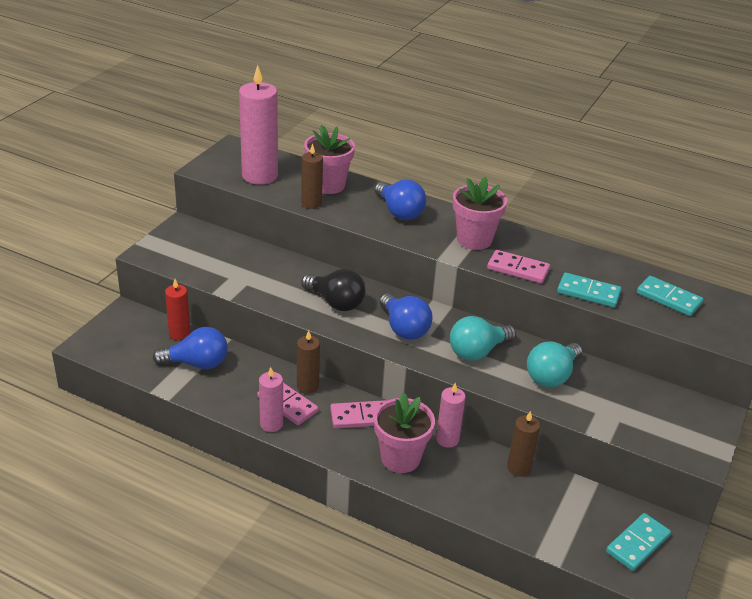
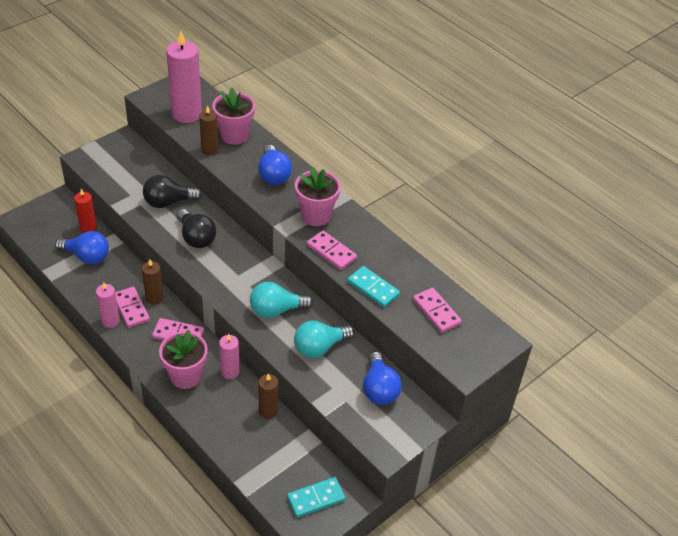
camera: 20 degrees right, 10 degrees up
(278, 275) = (168, 202): none -> black light bulb
(404, 328) = (233, 274): blue light bulb -> blue light bulb (379, 389)
(668, 298) = (436, 312): turquoise domino -> pink domino

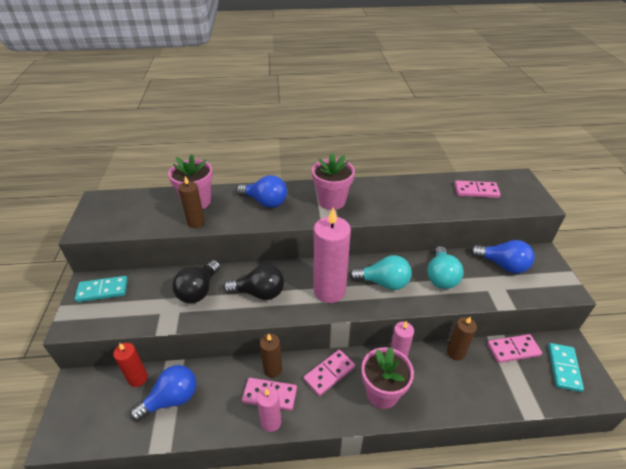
camera: 50 degrees left, 5 degrees down
(187, 114) = (137, 216): pink candle -> pink candle (329, 290)
(276, 310) = (383, 283): turquoise light bulb -> turquoise light bulb turned 105 degrees counterclockwise
(331, 252) = (378, 211): pink domino -> pink domino (513, 349)
(373, 288) = (433, 208): turquoise domino -> turquoise domino (102, 290)

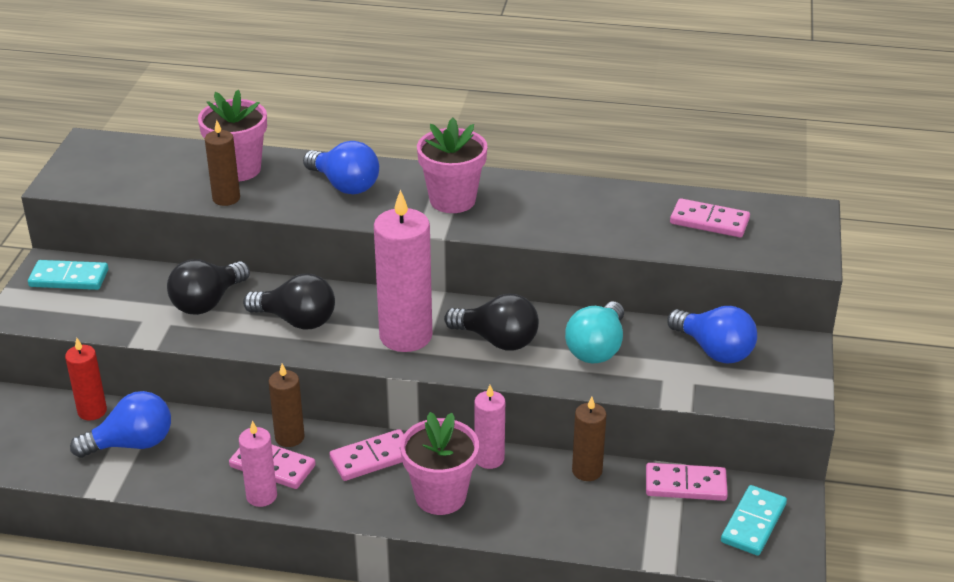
camera: 15 degrees right, 5 degrees down
(383, 283) = (497, 340): turquoise light bulb -> black light bulb

